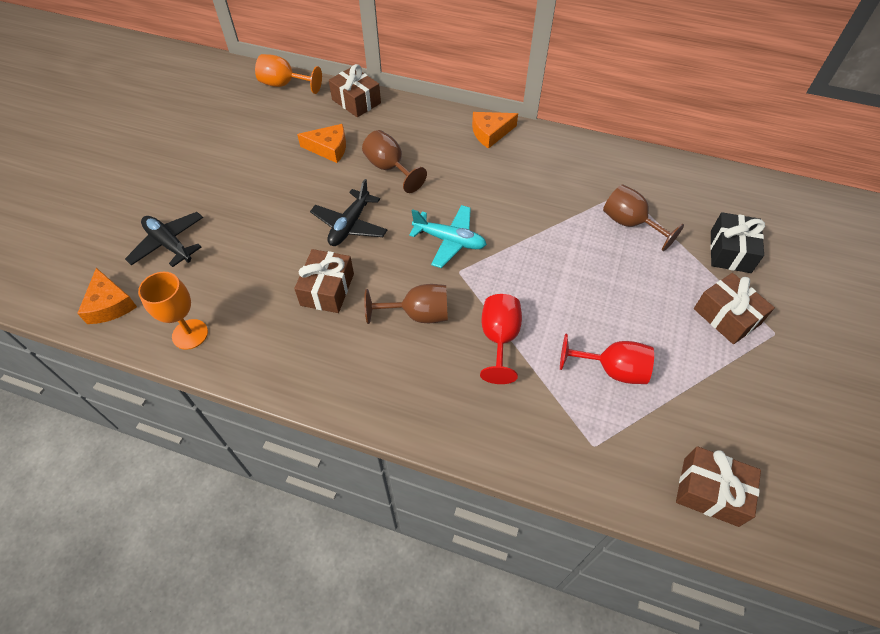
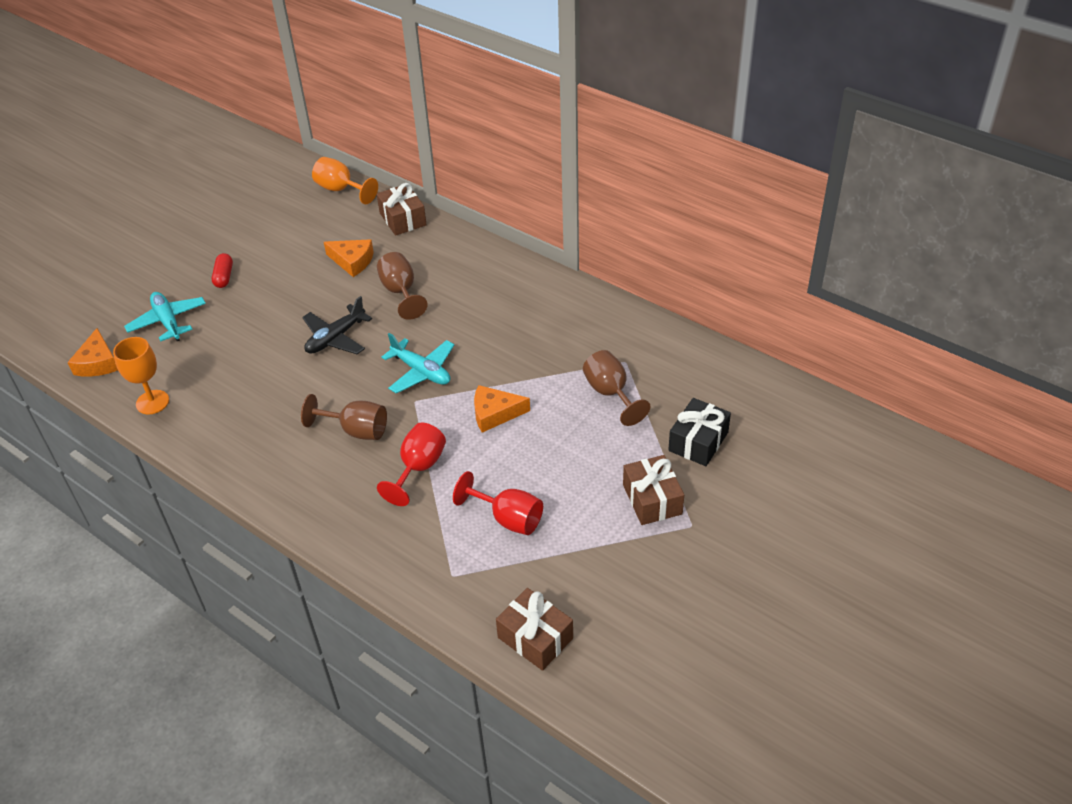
camera: 20 degrees right, 10 degrees down
(169, 244) = (168, 321): black plane -> turquoise plane
(208, 187) = (224, 277): none -> red capsule
(327, 289) = (286, 391): brown gift -> none
(490, 133) = (521, 276): orange cheese -> orange cheese (495, 413)

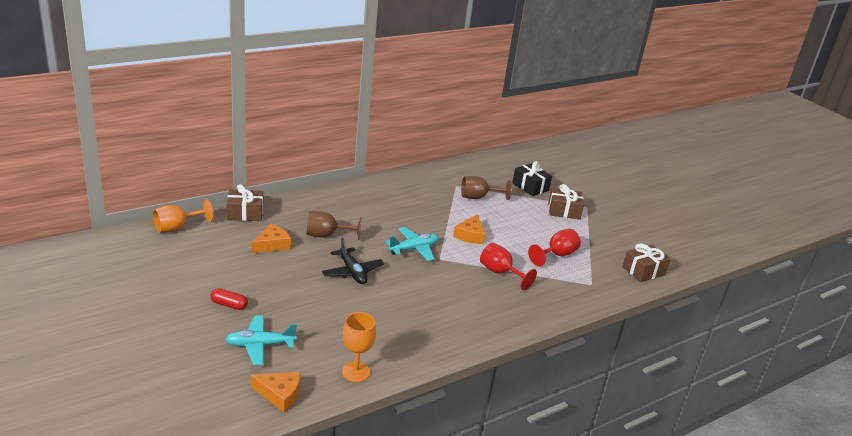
camera: 75 degrees left, 15 degrees down
(356, 430) = (452, 287): brown goblet -> none

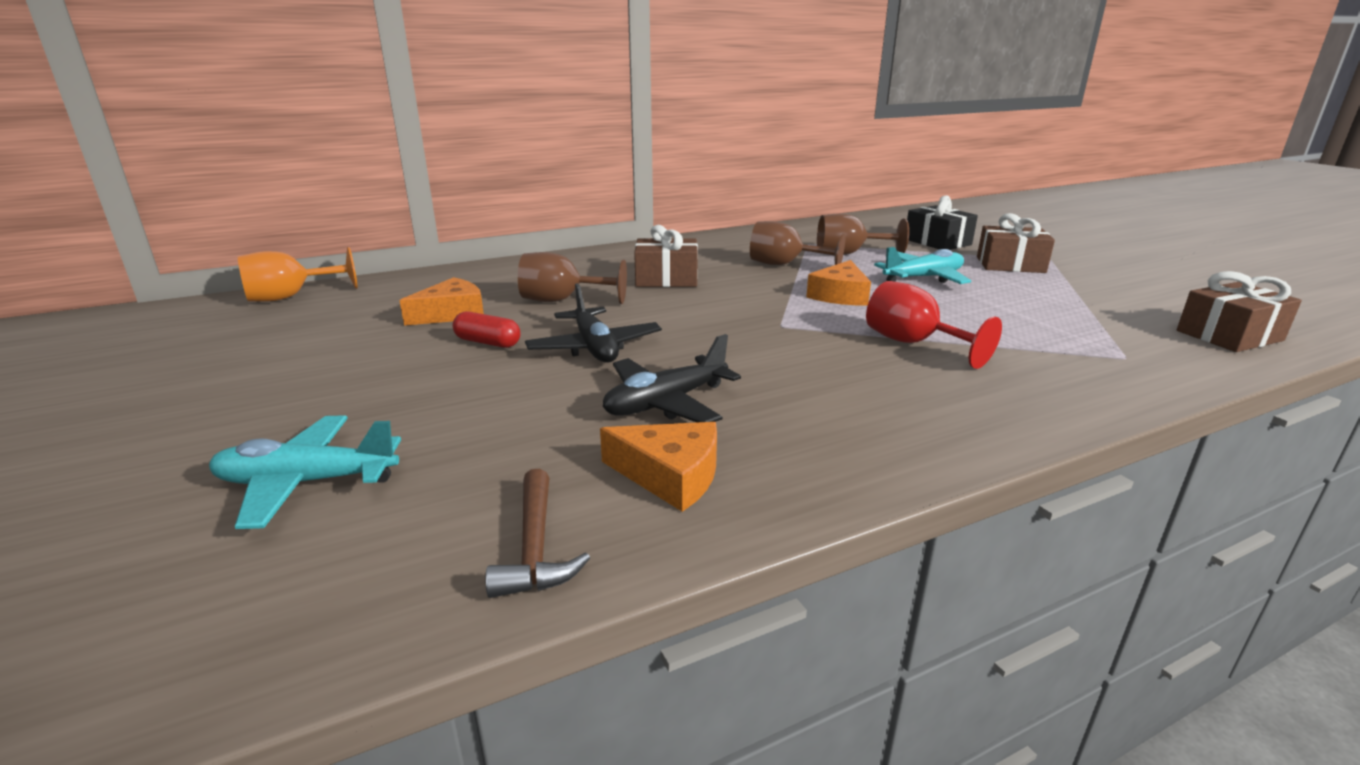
camera: 10 degrees right, 5 degrees down
(229, 305) = (294, 403): red capsule -> red capsule (488, 342)
(245, 213) = (427, 279): brown gift -> brown gift (666, 279)
(280, 394) = (271, 618): orange cheese -> orange cheese (670, 476)
(356, 372) = (535, 548): orange goblet -> brown hammer
(391, 307) = (666, 403): none -> black plane
(414, 249) = (729, 314): turquoise plane -> turquoise plane (923, 278)
(442, 207) = (784, 265): none -> brown goblet
(557, 255) = (1024, 317): red goblet -> none

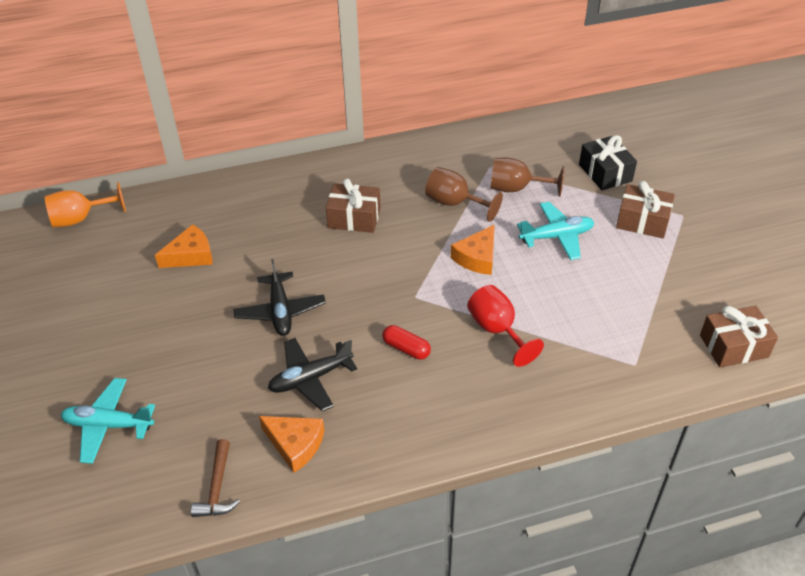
camera: 10 degrees right, 20 degrees up
(488, 342) = (212, 296): red capsule -> red capsule (406, 348)
(562, 300) = (269, 244): brown goblet -> none

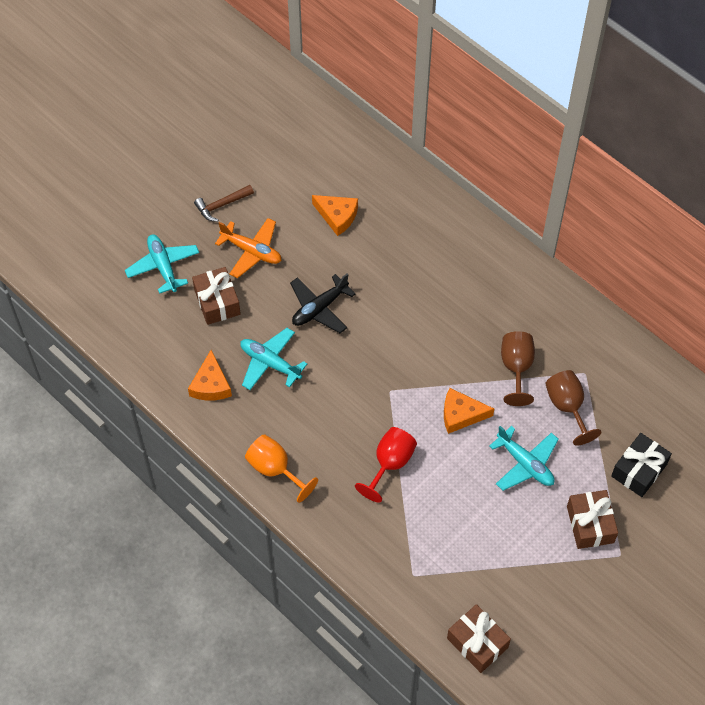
camera: 60 degrees right, 15 degrees up
(80, 219) = (328, 120): orange goblet -> orange goblet (275, 469)
(165, 337) = (252, 251): none -> orange plane
(217, 488) = (153, 359): brown hammer -> brown hammer (221, 205)
(310, 379) = (270, 363): black plane -> turquoise plane
(354, 218) = (449, 303): brown gift -> brown gift (217, 302)
(406, 348) = (334, 410): red capsule -> none

